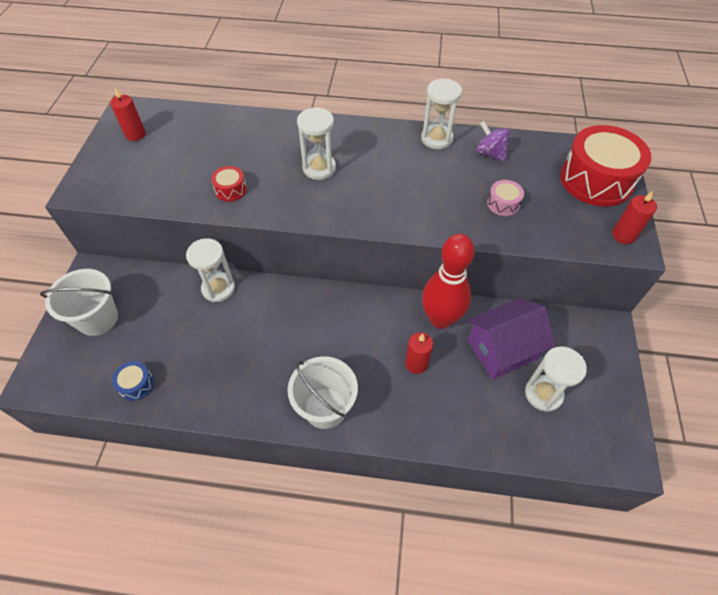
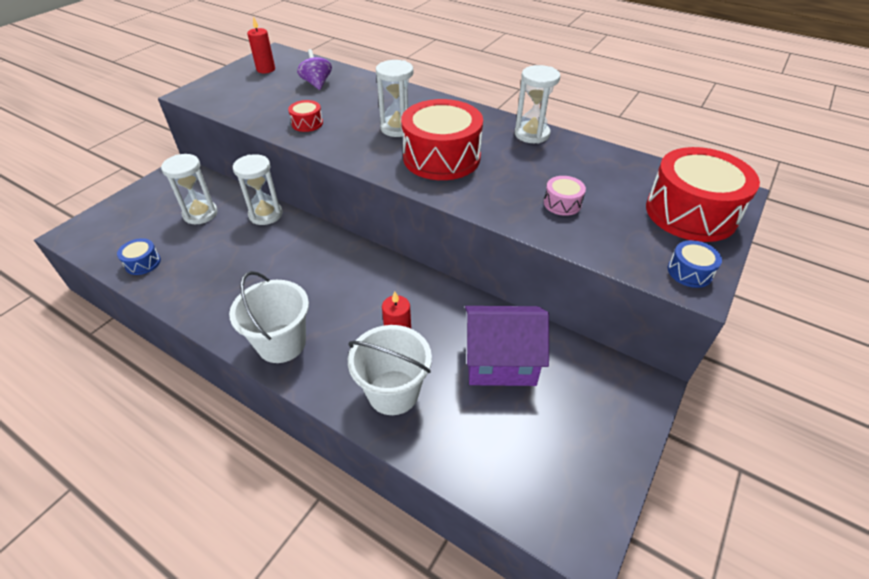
camera: 25 degrees right, 10 degrees down
(98, 319) = (155, 205): white bucket -> white bucket (393, 392)
(379, 189) = (441, 157): none -> red drum
(440, 319) = (453, 309): red bowling pin -> none
(490, 153) = (580, 159): purple spinning top -> purple spinning top (317, 83)
(543, 394) = (519, 423): white hourglass -> white hourglass (200, 214)
(623, 235) = (689, 272): red candle -> blue drum

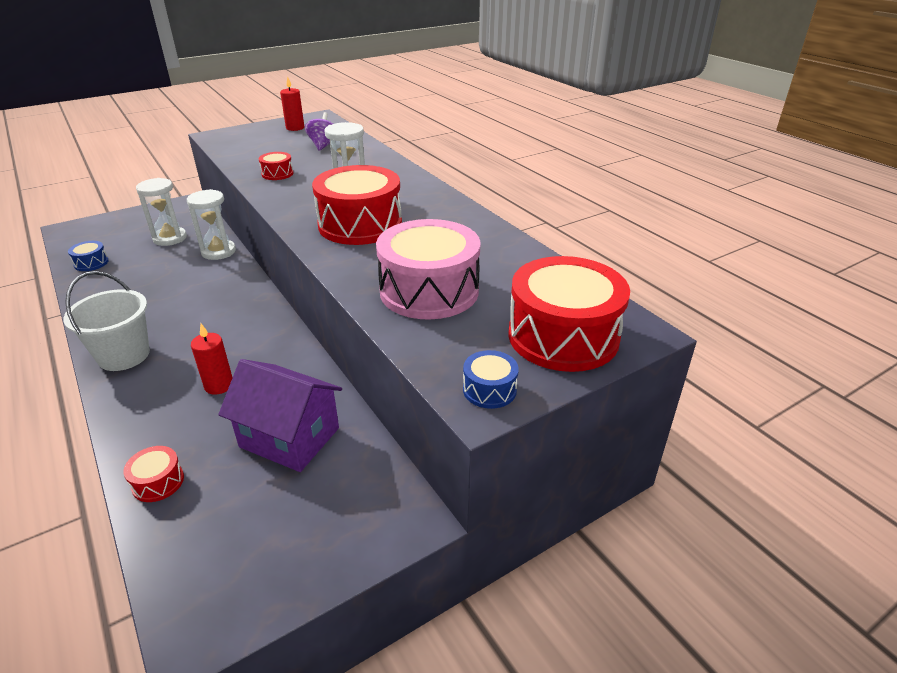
camera: 25 degrees right, 10 degrees down
(393, 392) = (168, 427): white bucket -> none
(434, 440) = (158, 482): none -> red drum
(532, 134) = (474, 225): white hourglass -> none
(562, 203) = (429, 291): pink drum -> pink drum, size x2.28

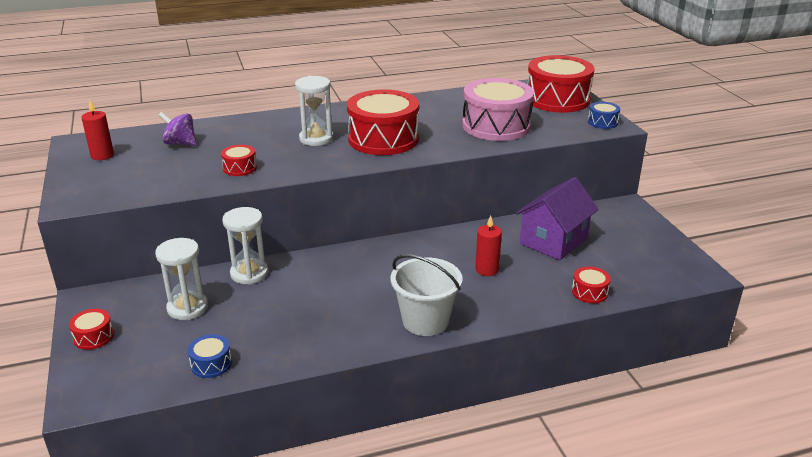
camera: 75 degrees left, 5 degrees down
(139, 215) = (93, 337): none -> red drum

